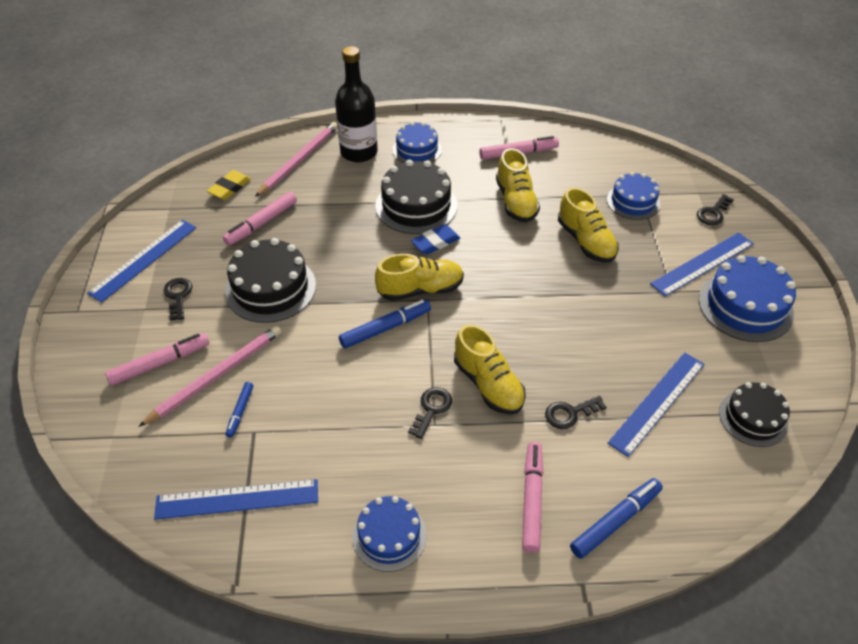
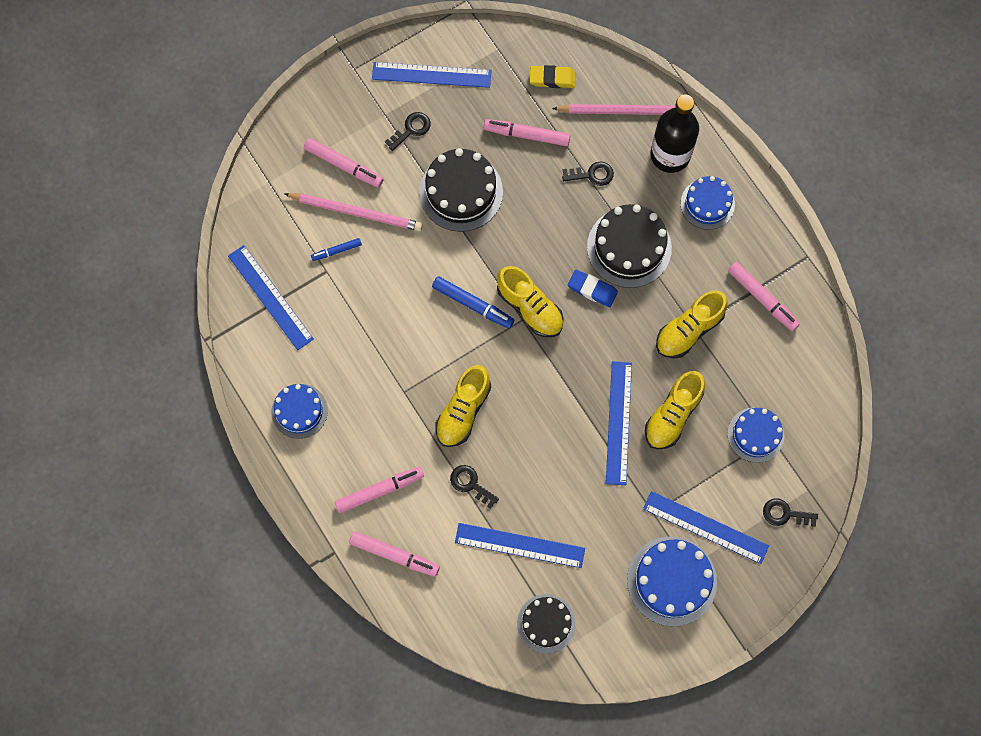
camera: 60 degrees right, 25 degrees up
(431, 409) = (416, 382): black key -> black key (592, 174)
(571, 278) = (618, 422): none -> blue ruler
(615, 521) = (394, 555): blue marker -> pink marker

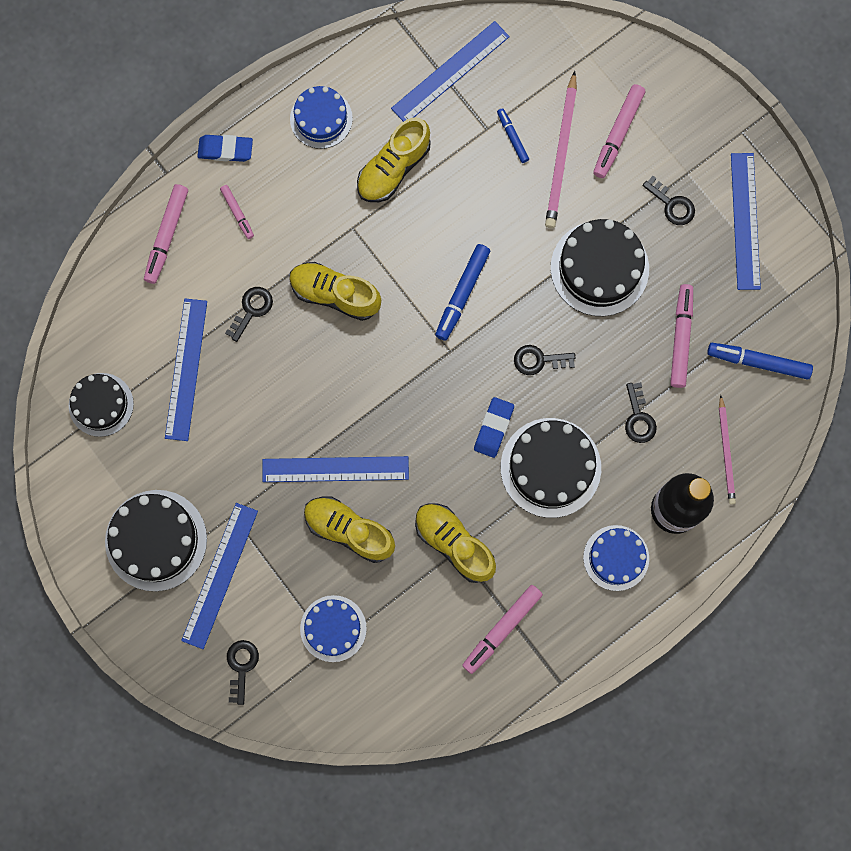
camera: 85 degrees right, 5 degrees up
(319, 497) = (225, 150): none -> blue eraser
(380, 490) = (237, 213): pink marker -> pink marker, size x0.58
(530, 308) = (464, 358): yellow shoe -> yellow shoe (393, 168)
(536, 248) = (539, 360): none -> black key
(552, 78) = (758, 362): yellow eraser -> blue marker
(625, 111) = (726, 452): pink pencil -> pink pencil, size x0.65
(671, 581) = (156, 540): blue cake -> black cake

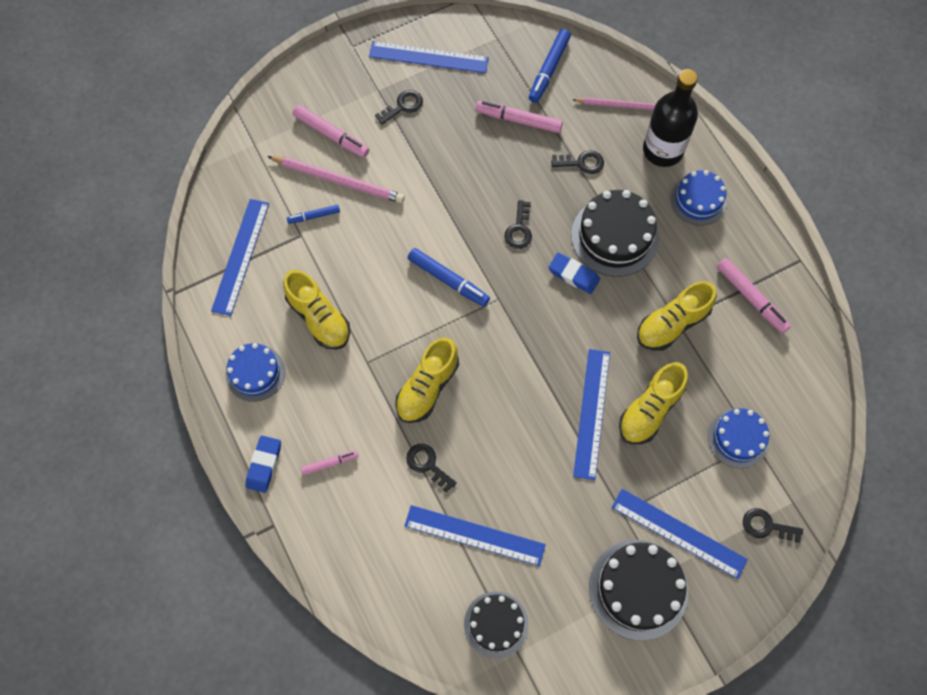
camera: 80 degrees left, 10 degrees down
(167, 236) = (338, 534): pink marker -> none
(450, 72) = (240, 256): blue ruler -> blue ruler turned 45 degrees clockwise
(599, 268) = (447, 169): black cake -> none

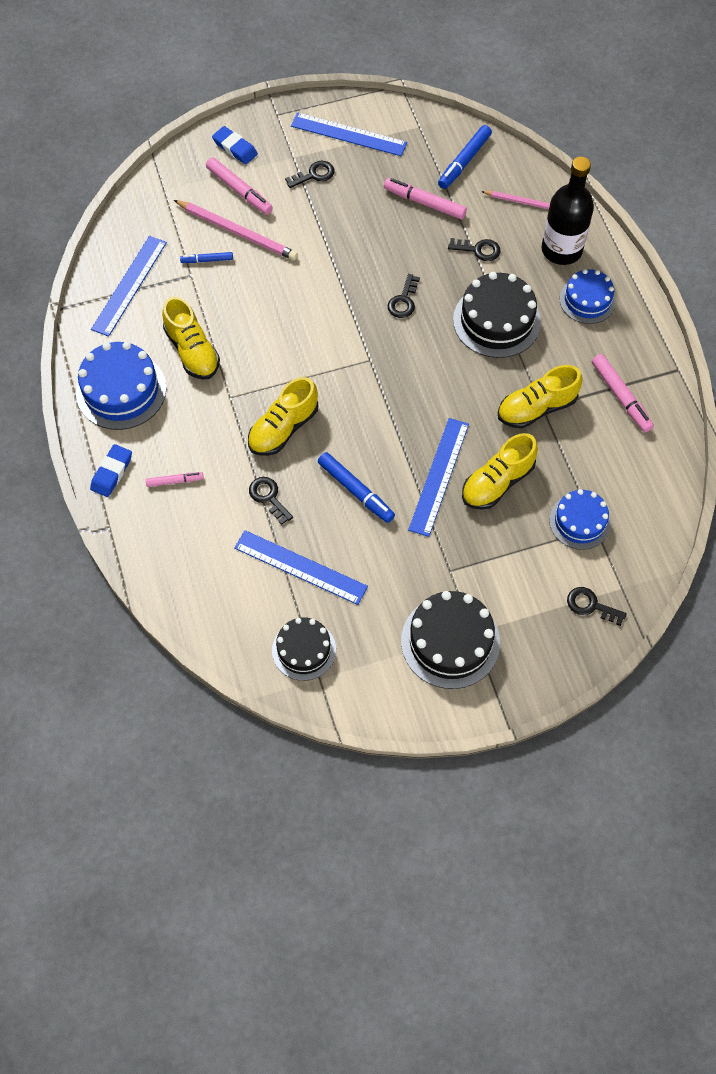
camera: 10 degrees right, 5 degrees down
(255, 373) = (121, 390): blue cake -> blue cake, size x1.55
(448, 280) = (324, 336): blue marker -> blue marker (356, 491)
(573, 275) = (448, 349): blue eraser -> blue eraser (235, 148)
(679, 533) = (501, 597): blue ruler -> none

